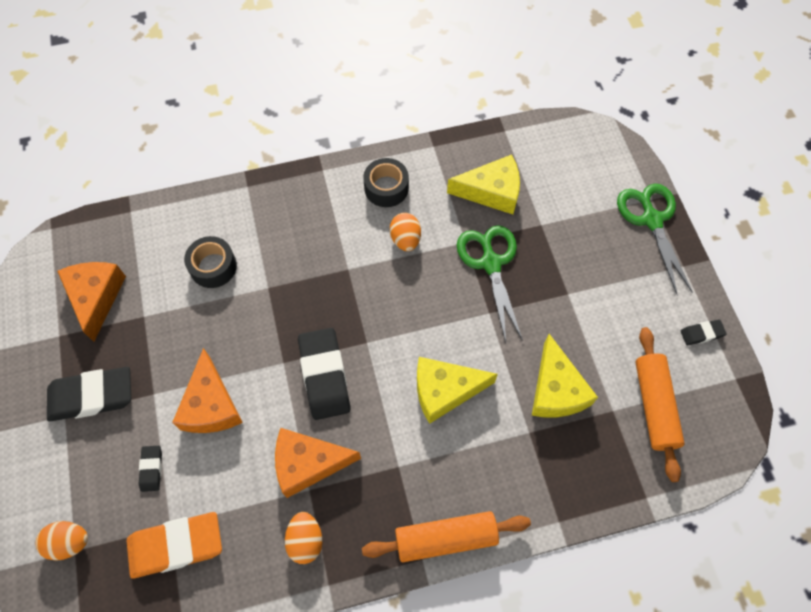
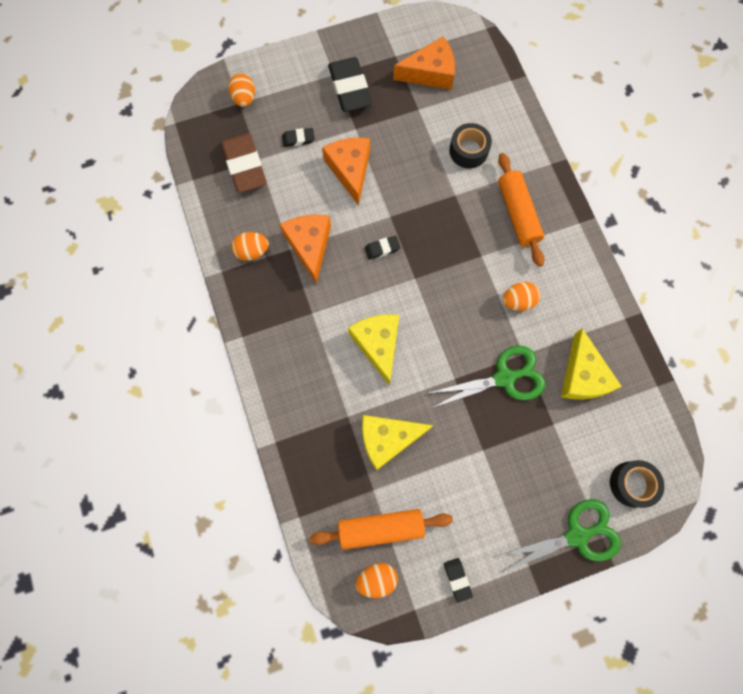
camera: 85 degrees right, 10 degrees up
(176, 546) = (245, 166): orange eraser -> brown eraser
(211, 405) = (350, 170): orange cheese -> orange cheese turned 90 degrees clockwise
(324, 375) = (382, 249): black eraser -> black eraser, size x0.48
(386, 188) = (569, 279): black tape -> black tape (632, 484)
(446, 538) = (258, 353): orange rolling pin -> orange rolling pin (517, 214)
(707, 415) = (376, 578): none -> orange egg

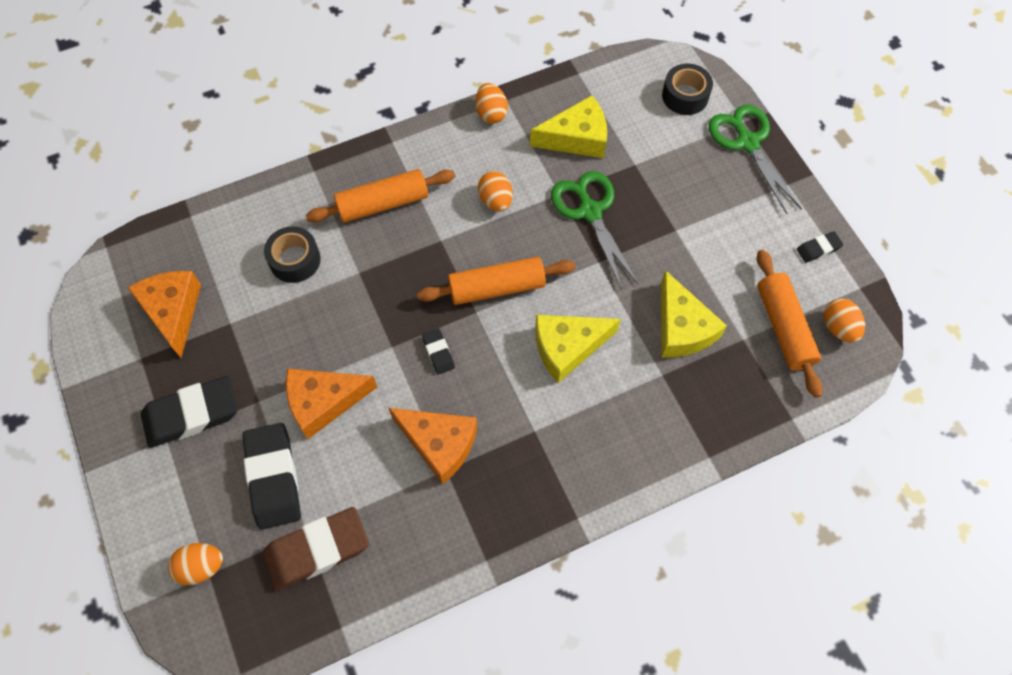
camera: 95 degrees left, 10 degrees down
(252, 251) = (453, 520): orange egg -> orange egg (491, 113)
(298, 139) = (274, 477): black eraser -> black eraser, size x2.10
(309, 246) = (439, 444): orange cheese -> orange cheese turned 135 degrees counterclockwise
(435, 295) = (496, 287): none -> orange rolling pin

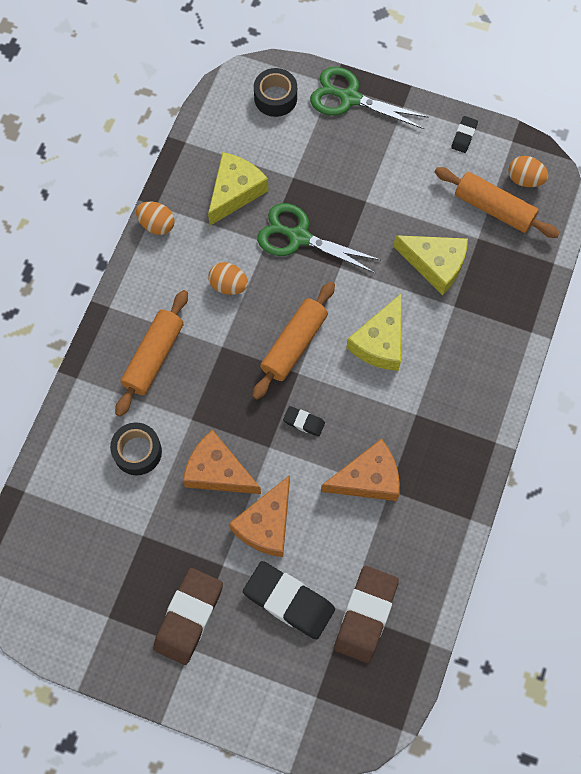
camera: 45 degrees left, 5 degrees up
(173, 311) = (93, 566): orange cheese -> orange cheese (217, 471)
(192, 415) = (189, 617): black eraser -> brown eraser
(201, 567) = (306, 698): orange egg -> none

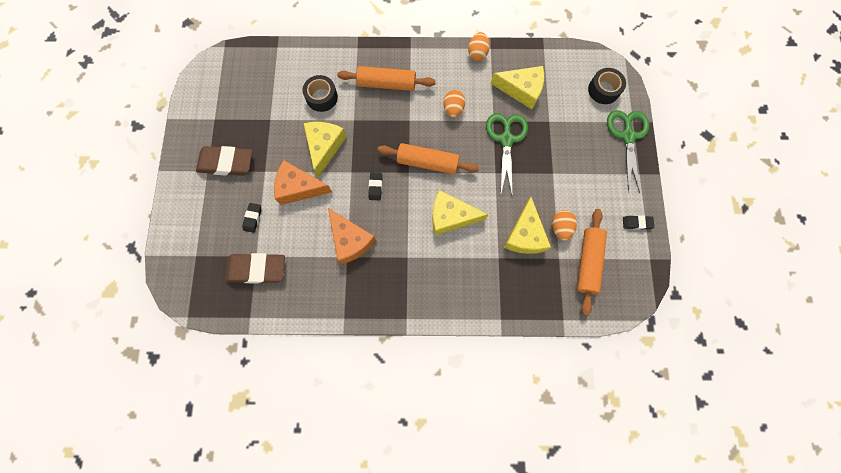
camera: 70 degrees right, 5 degrees up
(217, 471) = (324, 147): orange cheese -> yellow cheese
(289, 601) = (253, 218): black eraser -> black eraser, size x0.48
(524, 179) = (622, 278): orange egg -> orange egg (560, 228)

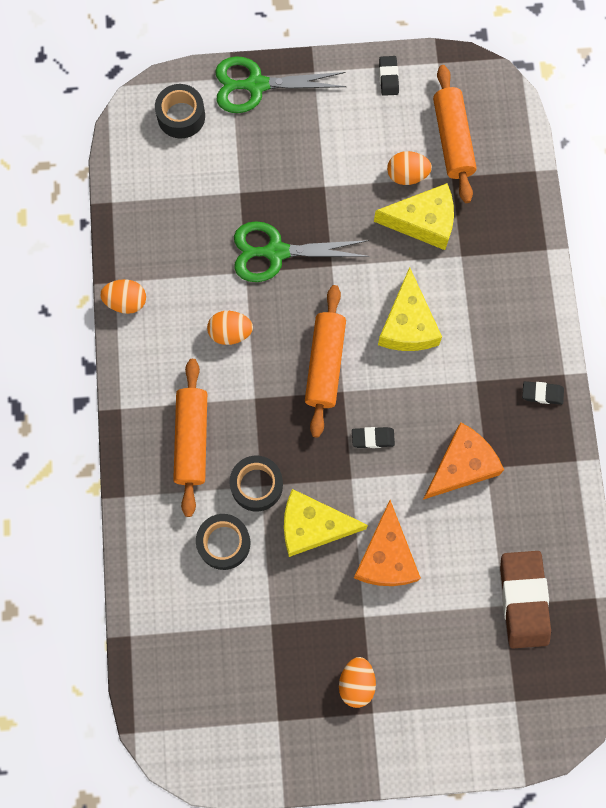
camera: 95 degrees left, 0 degrees up
(226, 163) = (356, 683): brown eraser -> orange egg
(253, 218) = (444, 621): black eraser -> black eraser (542, 393)
(354, 117) = (256, 485): none -> black tape
(521, 90) = (189, 233): yellow cheese -> none
(588, 262) = (453, 140): orange rolling pin -> orange rolling pin turned 75 degrees clockwise

